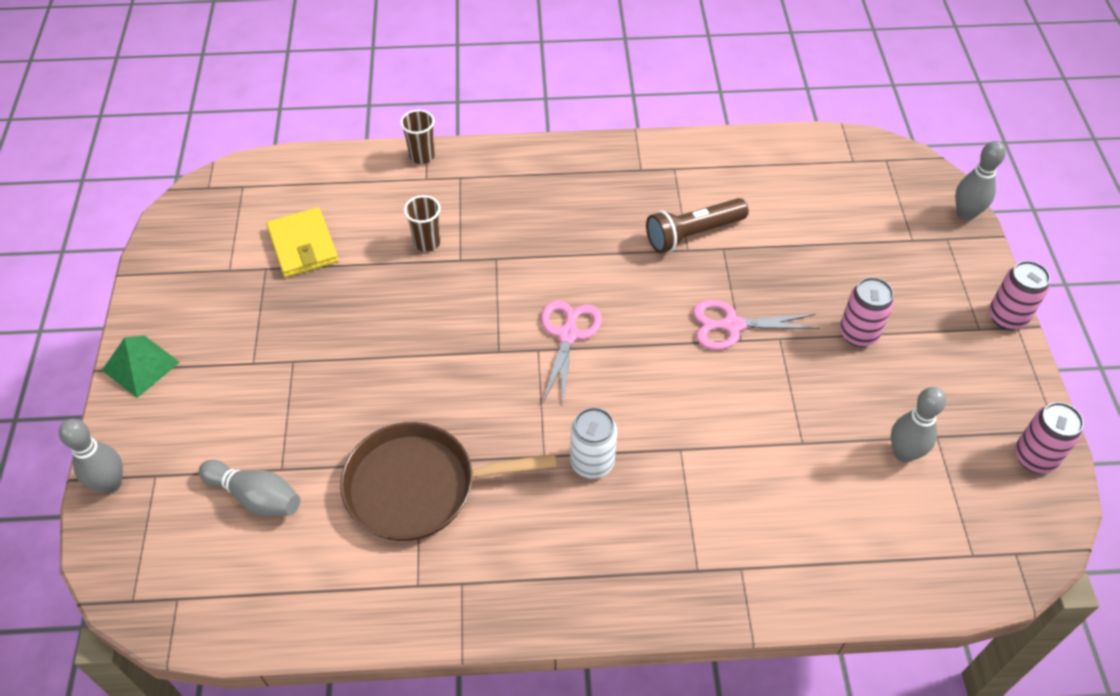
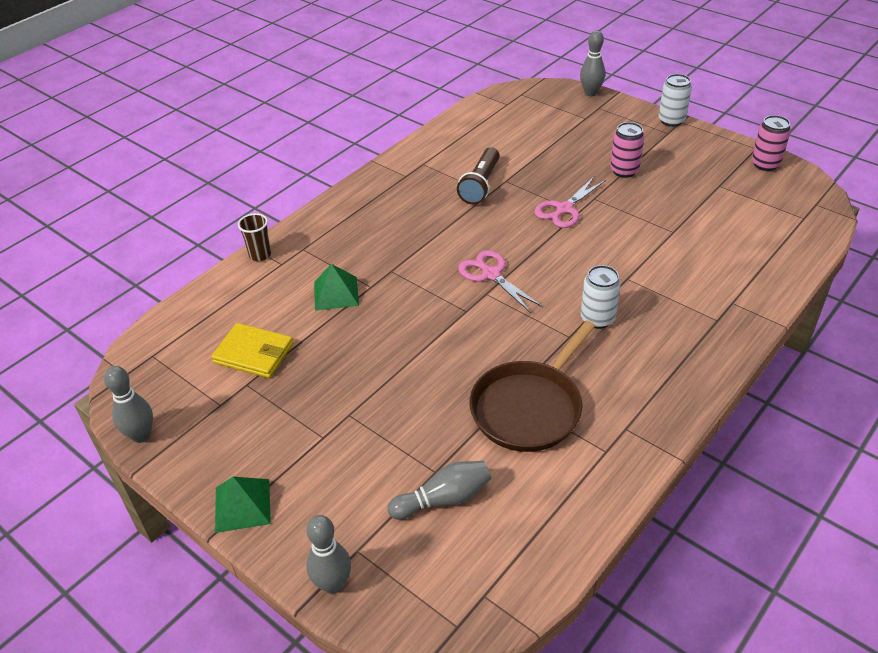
camera: 45 degrees left, 10 degrees down
(427, 242) = (336, 293): brown cup -> green pyramid
(904, 453) = (718, 202): grey bowling pin -> grey bowling pin (141, 435)
(1007, 317) = (671, 120): pink can -> white can

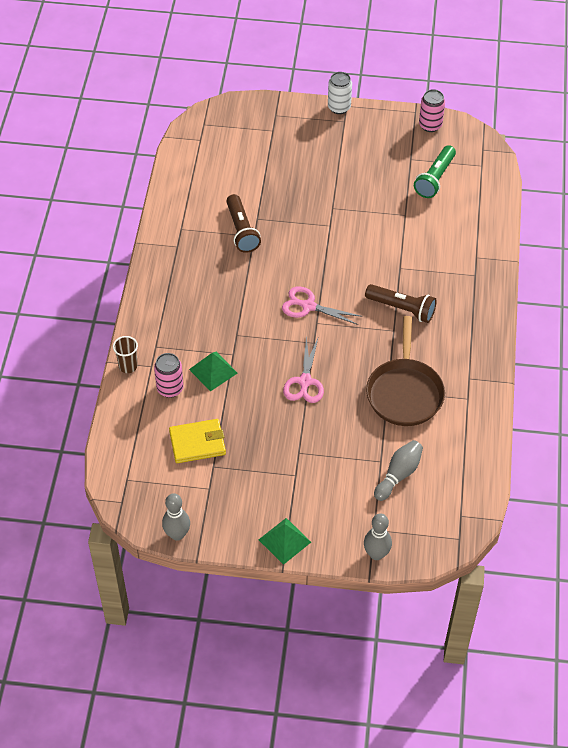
camera: 35 degrees left, 10 degrees up
(564, 209) = (318, 227): pink scissors -> pink scissors (305, 381)
(590, 93) = (258, 101): grey bowling pin -> none
(597, 319) = (402, 309): white can -> brown flashlight
(624, 171) = (336, 172): pink can -> pink can (170, 388)
(735, 211) = (435, 179): none -> green flashlight

